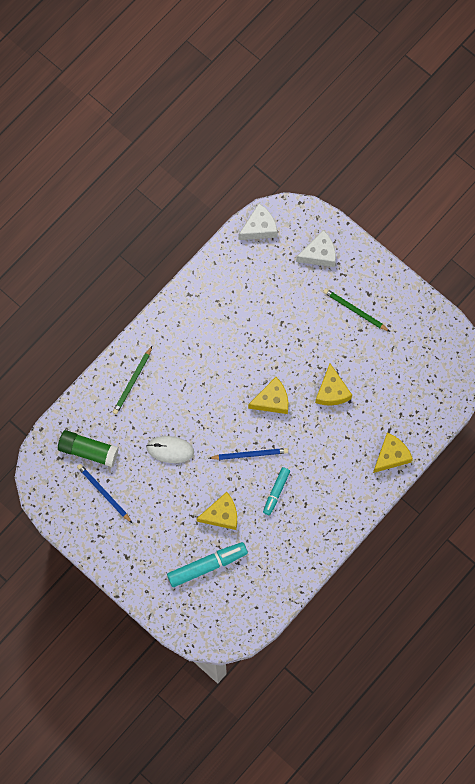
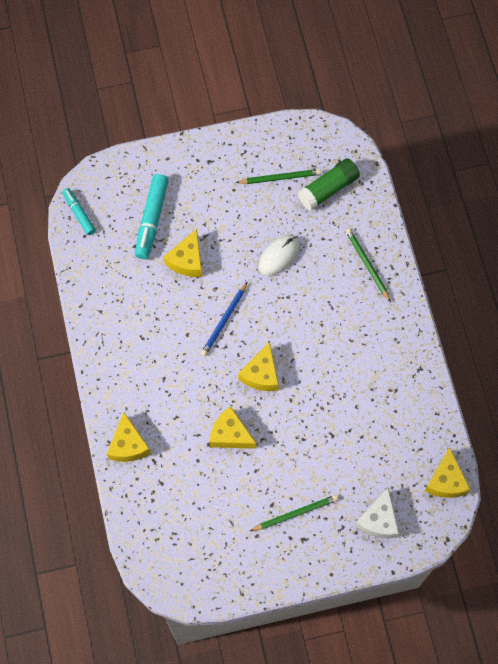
camera: 125 degrees right, 5 degrees down
(104, 493) = (280, 178): blue pencil -> green pencil
(259, 227) = (446, 481): white cheese -> yellow cheese
(276, 492) = (172, 320): turquoise marker -> turquoise marker (79, 213)

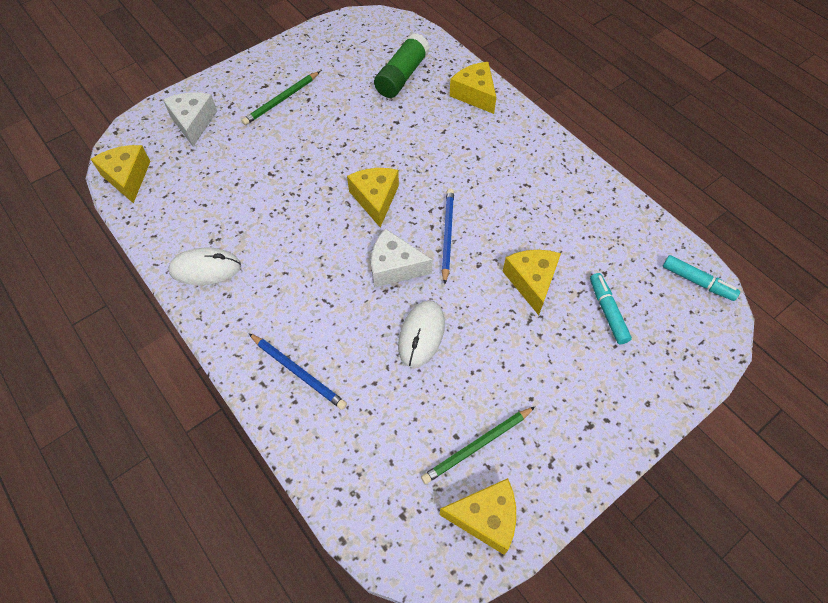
camera: 155 degrees right, 10 degrees down
(152, 220) = (607, 311): turquoise marker -> turquoise marker, size x0.61
(230, 434) = (379, 136): yellow cheese -> yellow cheese (485, 518)
(273, 311) = (394, 267): none -> white cheese
(328, 189) = (399, 460): green glue stick -> green glue stick (402, 76)
(367, 265) = (298, 372): green pencil -> blue pencil
(406, 367) = (205, 268): none -> white mouse

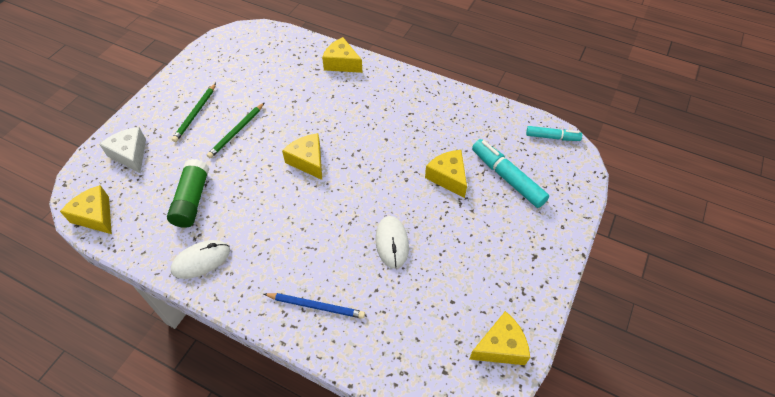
camera: 25 degrees left, 5 degrees down
(394, 267) = (347, 203): white cheese -> none
(402, 76) = (281, 67): green glue stick -> green glue stick (192, 200)
(447, 235) = (373, 167): blue pencil -> none
(477, 446) = (470, 301): green pencil -> green pencil (236, 132)
(607, 311) = (507, 178): turquoise marker -> turquoise marker, size x1.63

